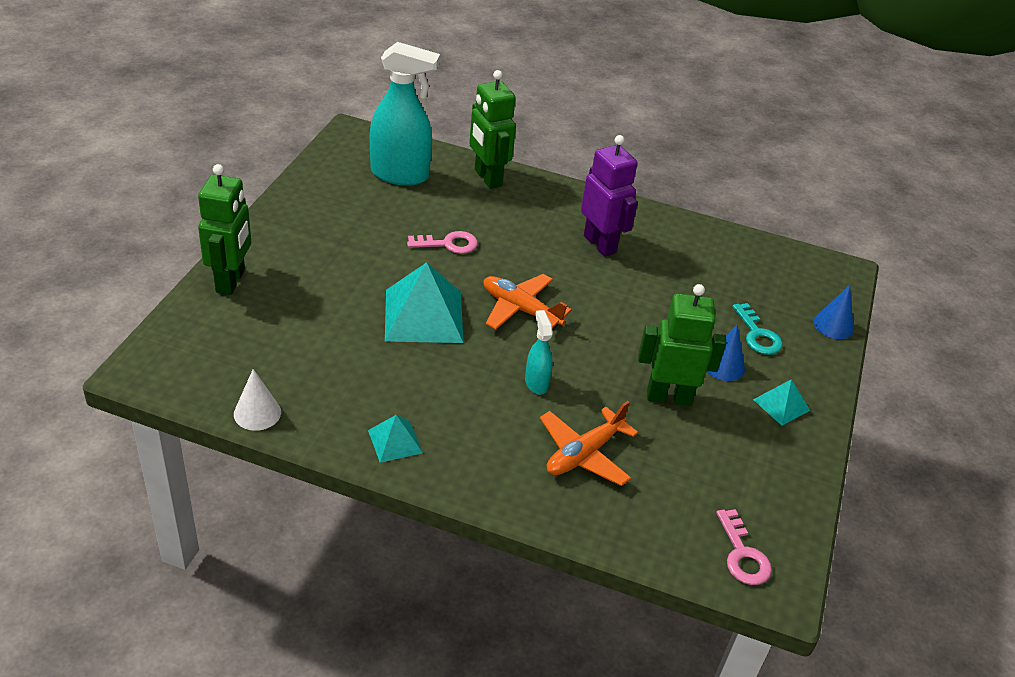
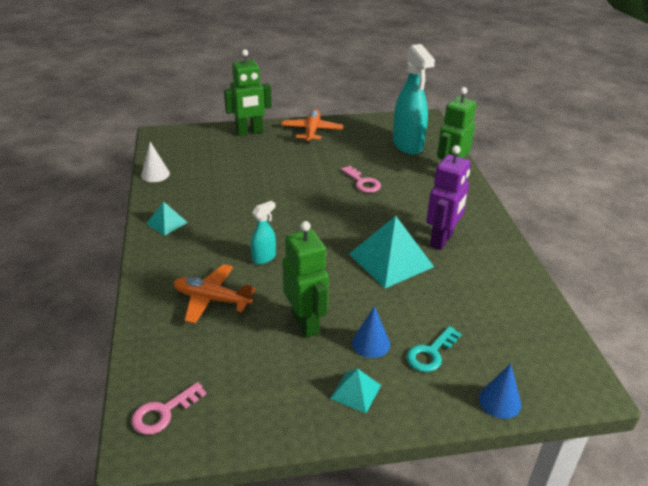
camera: 65 degrees right, 5 degrees down
(423, 315) = (284, 196): turquoise pyramid -> turquoise pyramid (390, 260)
(520, 309) = (330, 229): orange plane -> orange plane (312, 131)

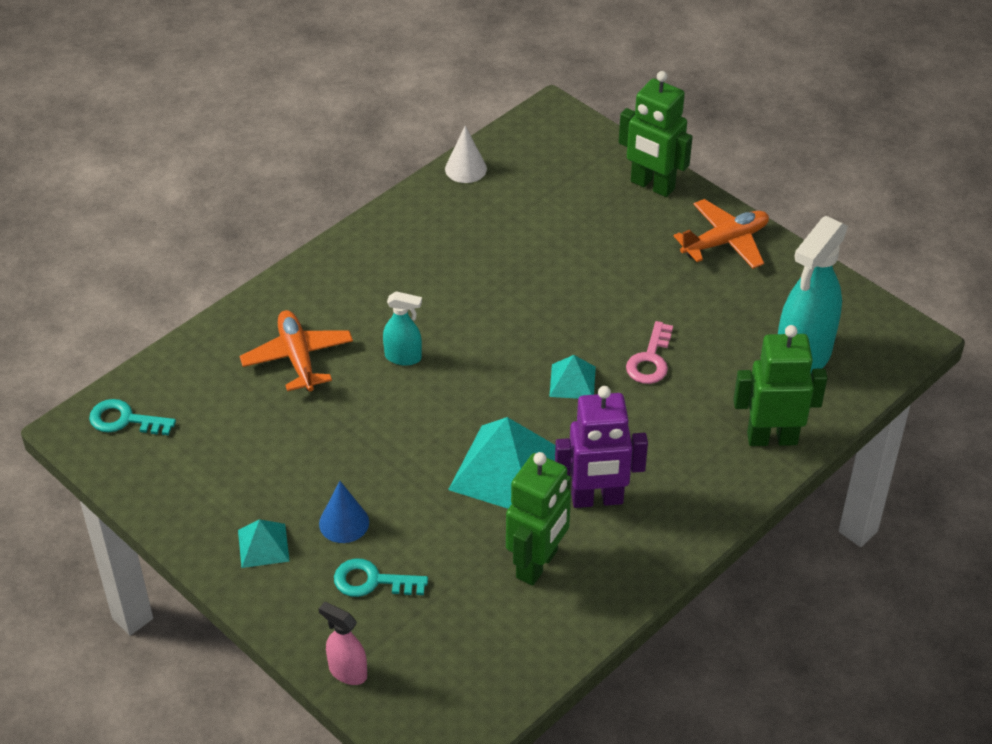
camera: 55 degrees right, 10 degrees up
(163, 412) = (125, 420): pink key -> turquoise key
(166, 223) = (386, 240): turquoise pyramid -> turquoise pyramid (572, 381)
(306, 323) = (328, 453): green robot -> green robot (537, 564)
(499, 401) = (347, 672): blue cone -> pink spray bottle

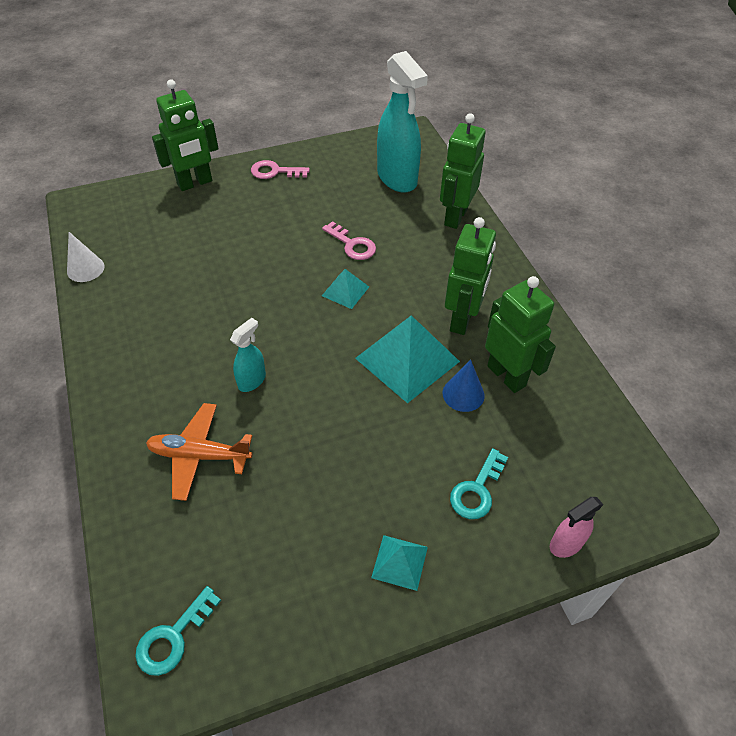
camera: 65 degrees left, 5 degrees up
(344, 522) = (405, 488): blue cone -> blue cone (463, 394)
(597, 499) = (462, 320): purple robot -> green robot
(725, 242) = (274, 172): orange plane -> pink key

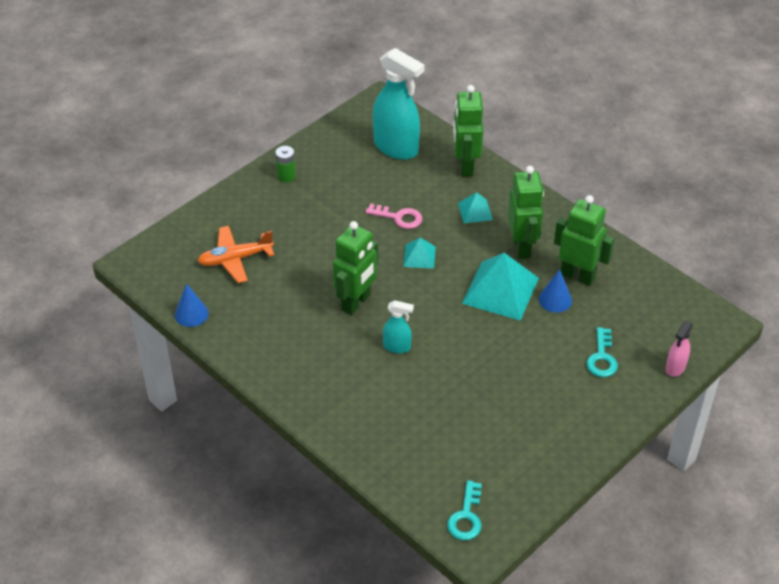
camera: 25 degrees left, 5 degrees down
(85, 269) = (191, 314): white cone -> blue cone
(195, 183) = (223, 209): green robot -> green robot (356, 302)
(199, 455) = (398, 410): orange plane -> orange plane (235, 259)
(252, 380) = (397, 347): turquoise spray bottle -> turquoise spray bottle turned 90 degrees clockwise
(274, 172) = (286, 176): pink key -> green battery
(399, 562) = (579, 419): turquoise pyramid -> turquoise pyramid (475, 211)

